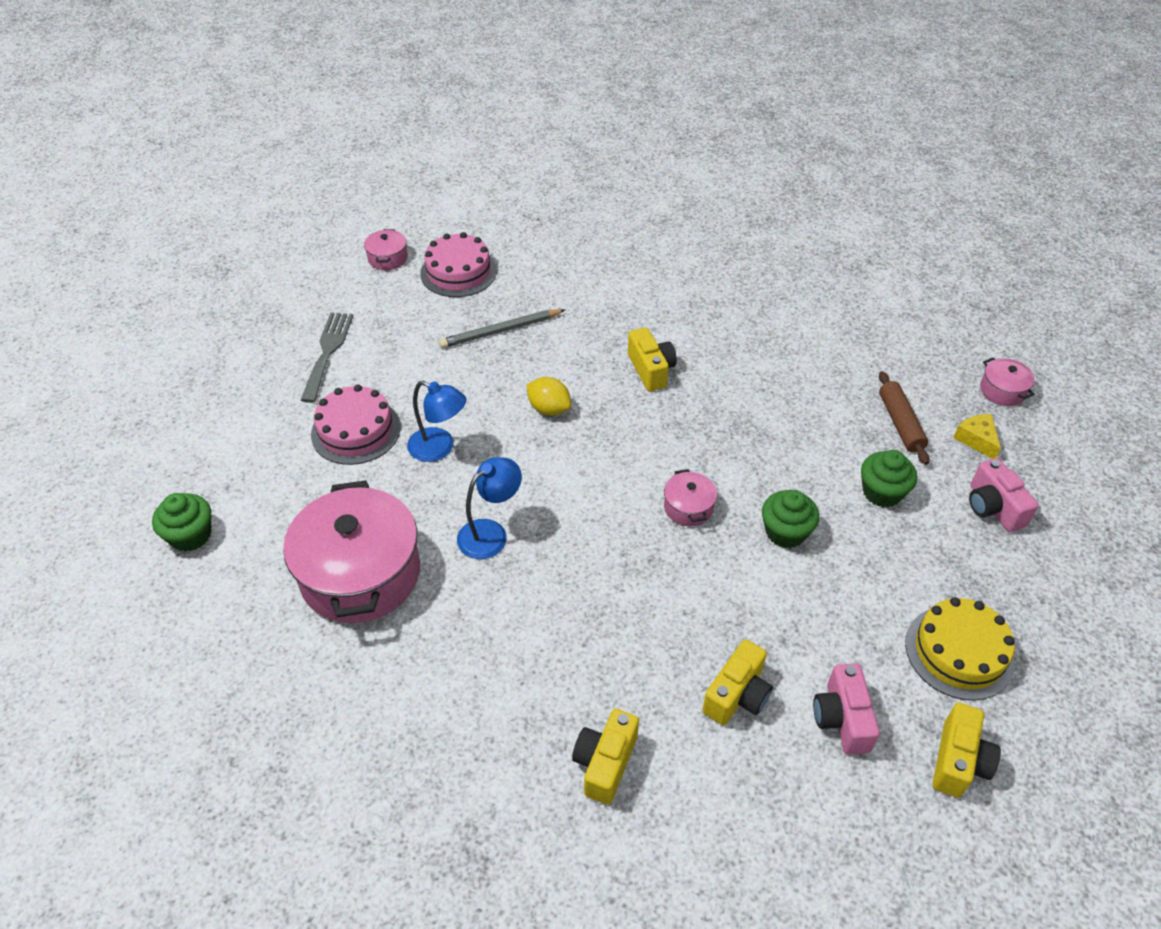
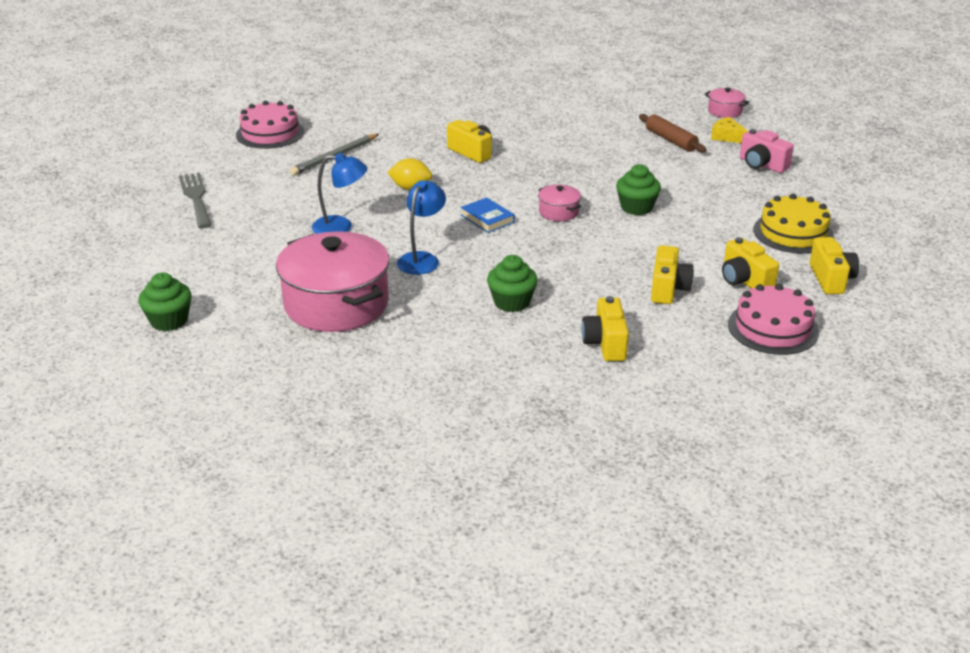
camera: 25 degrees left, 15 degrees down
(356, 431) = (261, 233): pink cake -> pink cake (773, 328)
(388, 258) = (201, 138): pink pot -> none
(601, 490) = (487, 219): none -> blue book
(842, 719) = (745, 281): pink camera -> yellow camera
(882, 492) = (685, 174): green cupcake -> green cupcake (511, 302)

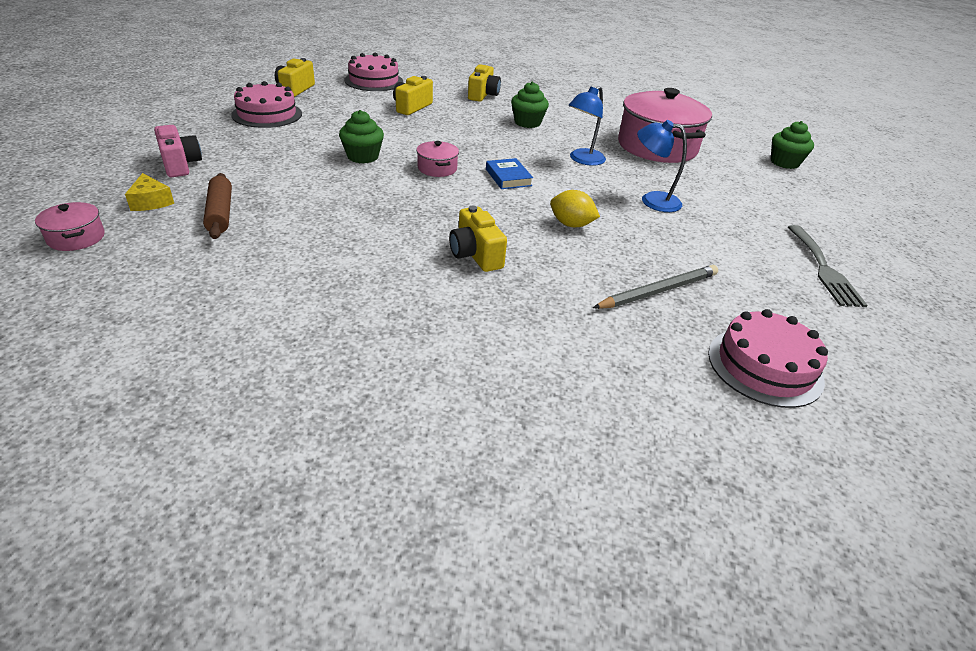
camera: 165 degrees left, 5 degrees up
(745, 281) = (353, 100): yellow camera -> none
(793, 233) = (267, 114): yellow cake -> pink cake

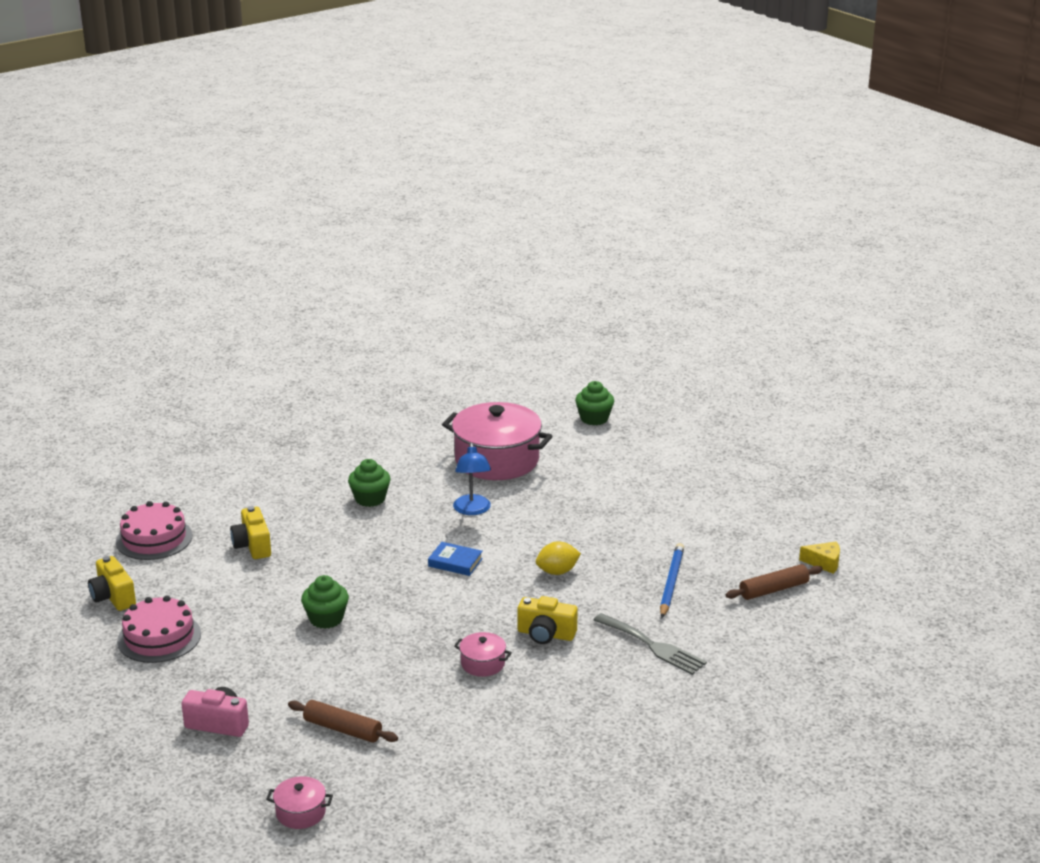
camera: 45 degrees left, 10 degrees down
(151, 202) = (278, 759): yellow cheese -> yellow cheese (824, 563)
(437, 168) = (397, 590): pink pot -> pink pot (483, 664)
(483, 95) = (278, 491): yellow camera -> none
(652, 200) = (570, 516): blue lamp -> none
(658, 291) = (671, 583): grey pencil -> blue pencil
(765, 366) = (774, 590): pink cake -> brown rolling pin
(824, 269) = (725, 503): grey fork -> grey fork (653, 646)

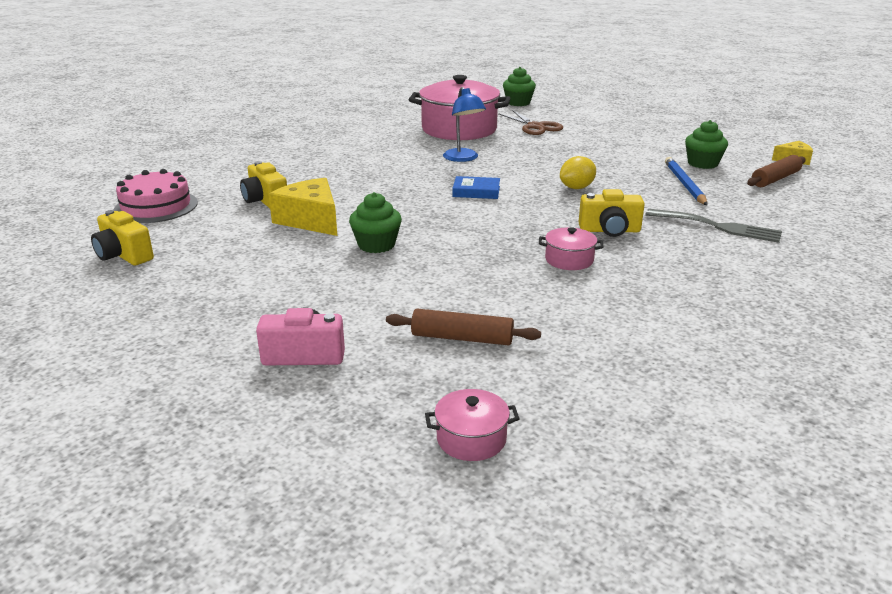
camera: 15 degrees left, 0 degrees up
(159, 637) = (192, 282): pink cake -> none
(283, 578) = (311, 220): none -> yellow cheese
(370, 499) = (363, 160): green cupcake -> green cupcake (702, 163)
(583, 467) = (535, 127): none -> brown scissors

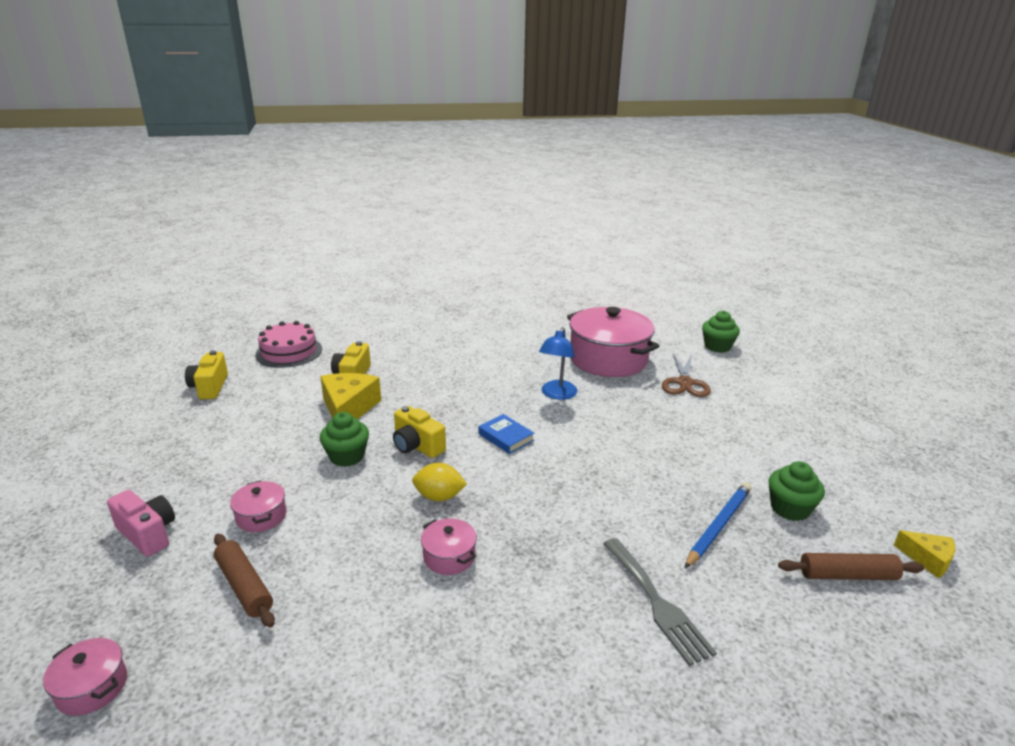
camera: 40 degrees right, 0 degrees up
(384, 302) = (261, 516): none -> pink pot
(576, 188) = (598, 475): yellow lemon -> yellow lemon (439, 496)
(609, 230) = (541, 543): yellow camera -> yellow camera (417, 446)

